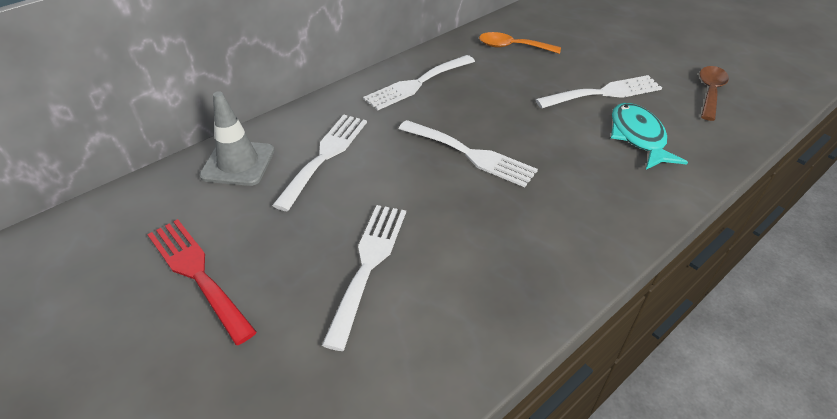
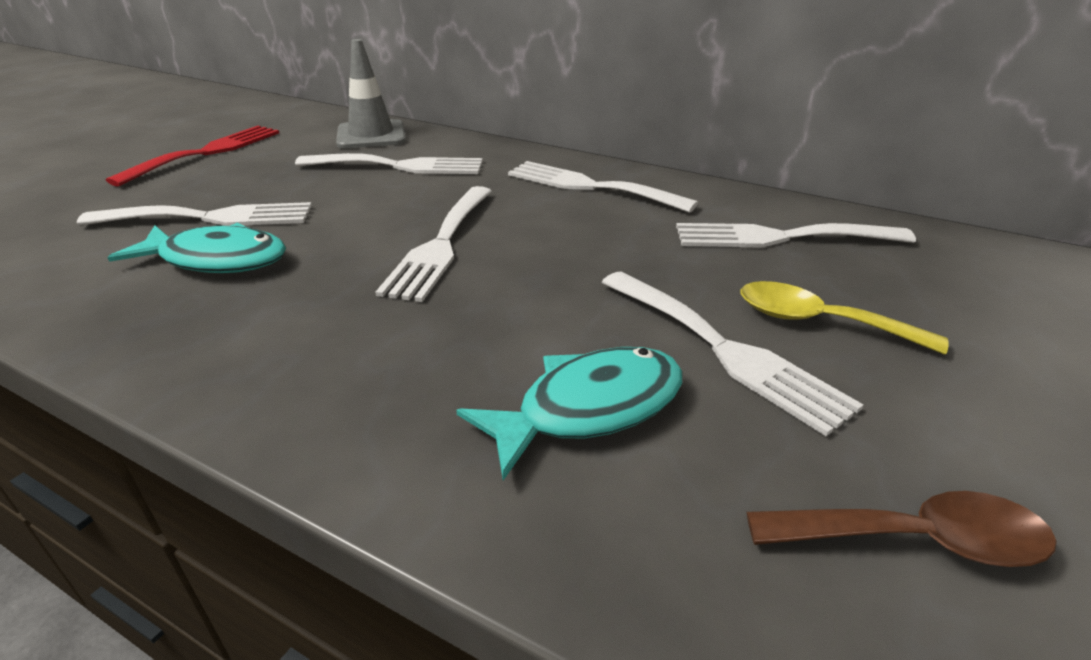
camera: 70 degrees right, 10 degrees down
(448, 258) = (217, 260): none -> turquoise fish
(512, 47) = (780, 237): orange spoon -> white fork
(589, 64) = (819, 322): none -> yellow spoon

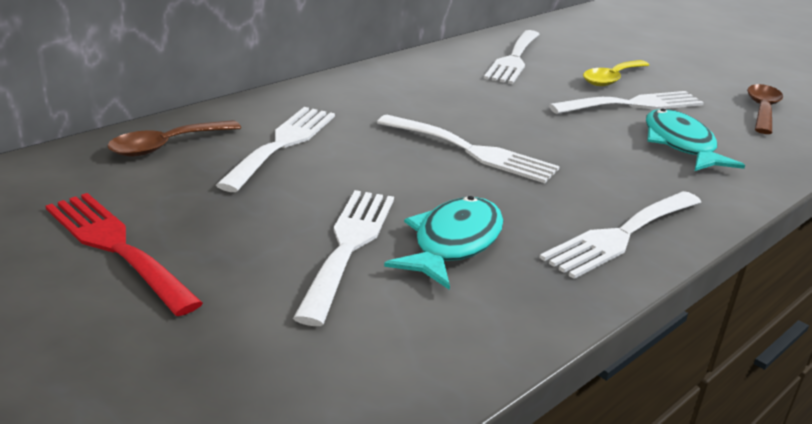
camera: 75 degrees left, 5 degrees down
(371, 135) = (166, 146): grey traffic cone -> brown spoon
(589, 186) = (396, 85): white fork -> white fork (620, 235)

